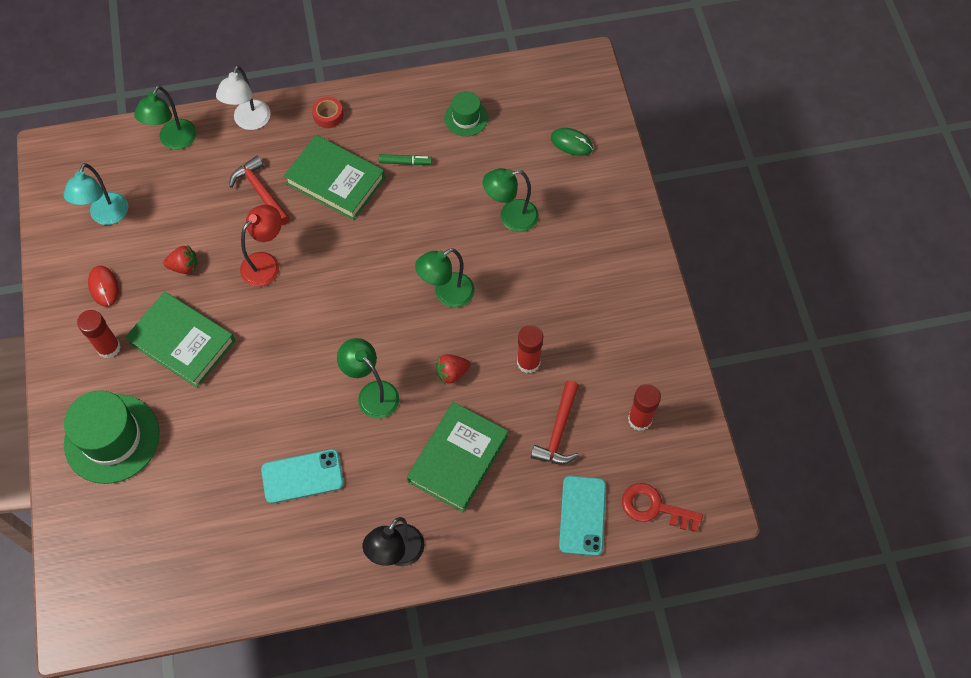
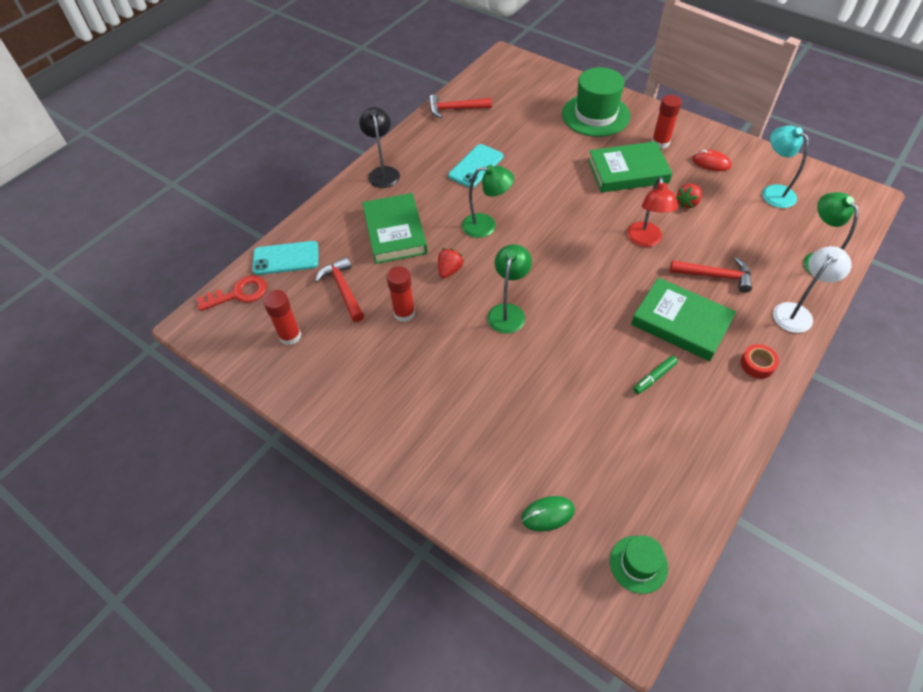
camera: 140 degrees right, 10 degrees down
(229, 586) = (455, 109): none -> red hammer
(249, 122) = (797, 312): white lamp -> white lamp turned 75 degrees clockwise
(335, 181) = (681, 323): green book -> green book turned 45 degrees clockwise
(466, 118) = (659, 457): green hat -> green hat (638, 564)
(510, 217) = (525, 402): green lamp -> none
(582, 515) = (286, 258): turquoise phone -> turquoise phone turned 60 degrees counterclockwise

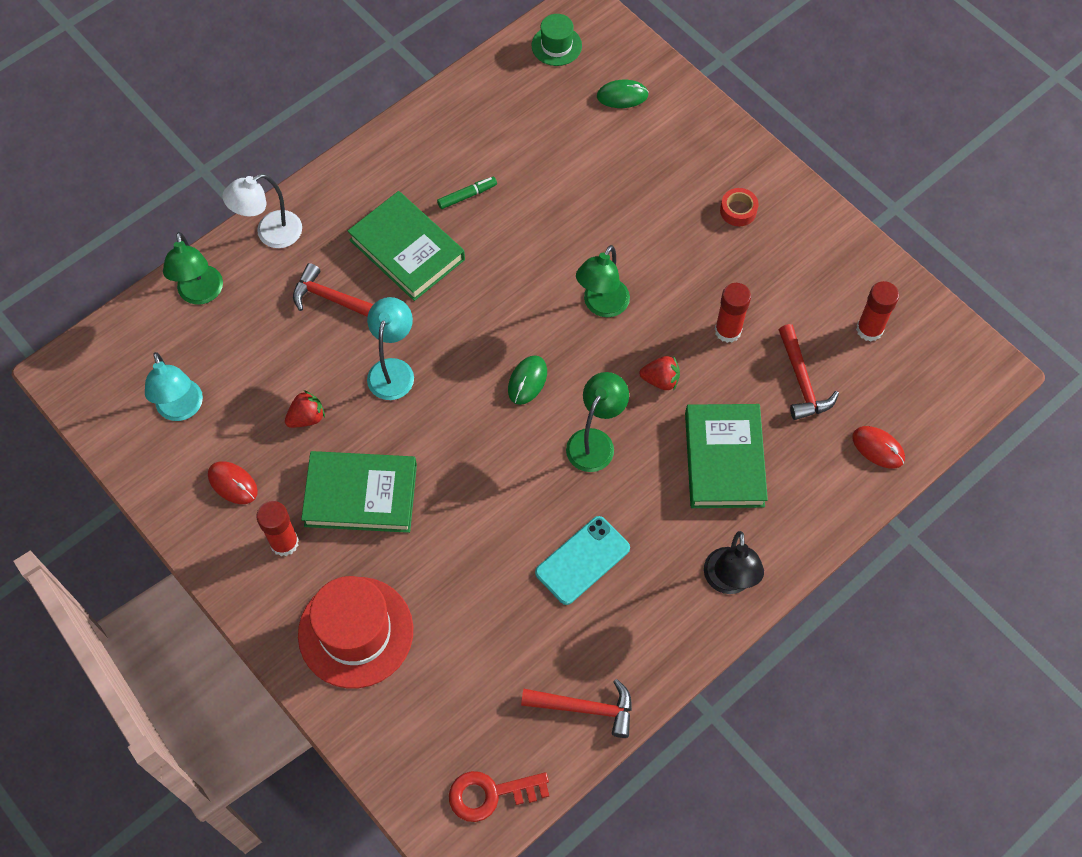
camera: 170 degrees left, 10 degrees up
(239, 294) = (938, 404): red key -> red key (490, 794)
(286, 258) = (878, 448): turquoise phone -> red mouse
(449, 270) = (660, 380): red strawberry -> red strawberry turned 120 degrees counterclockwise
(486, 226) = (595, 441): green lamp -> green lamp turned 105 degrees clockwise
(546, 251) = (527, 381): none -> green mouse
(595, 115) = (355, 632): green hat -> red hat
(645, 240) = (393, 370): red lamp -> turquoise lamp
(757, 364) = (351, 187): red tape -> red tape (738, 210)

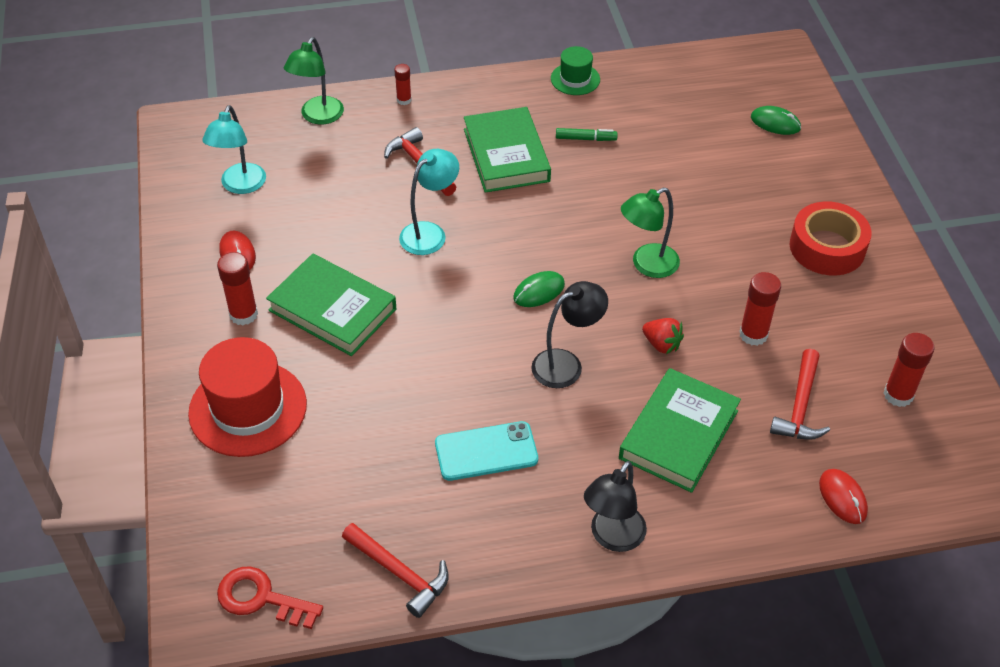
camera: 30 degrees right, 15 degrees down
(270, 234) = (404, 100): white lamp -> red glue stick
(307, 417) = (333, 235): red strawberry -> none
(556, 45) = (740, 67): green hat -> green hat (575, 79)
(595, 441) = (566, 364): green lamp -> black lamp
(738, 210) = (827, 247): red tape -> red tape, size x1.97

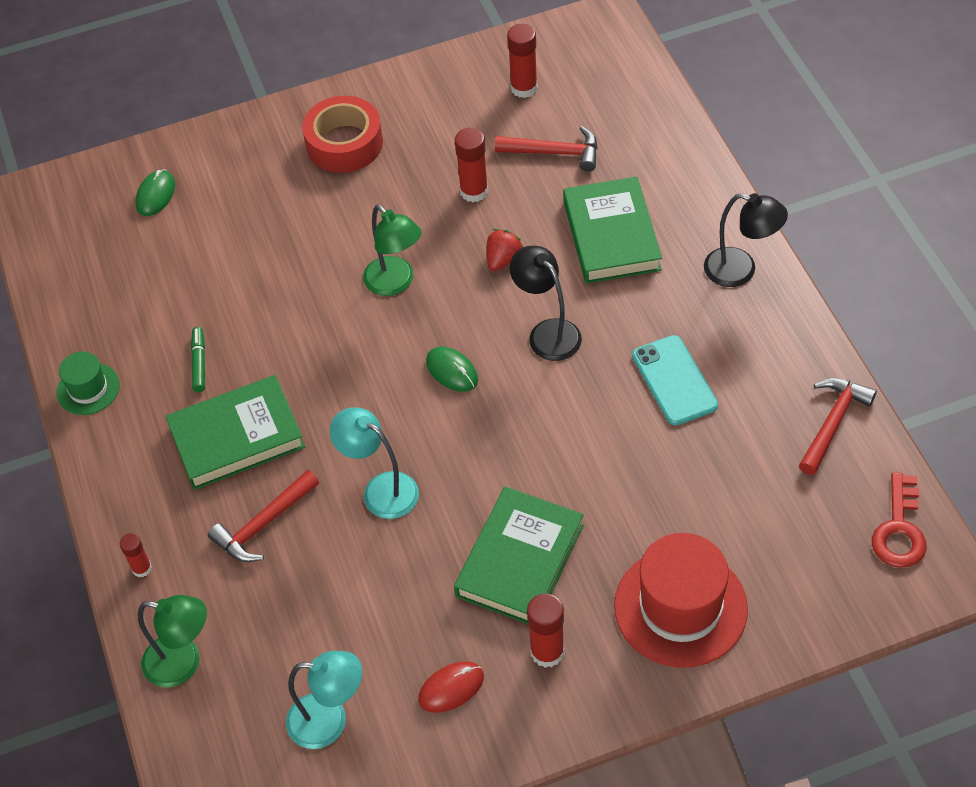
camera: 95 degrees left, 5 degrees up
(678, 434) = (611, 235): green book -> green book turned 60 degrees clockwise
(842, 497) = (648, 120): red mouse -> none

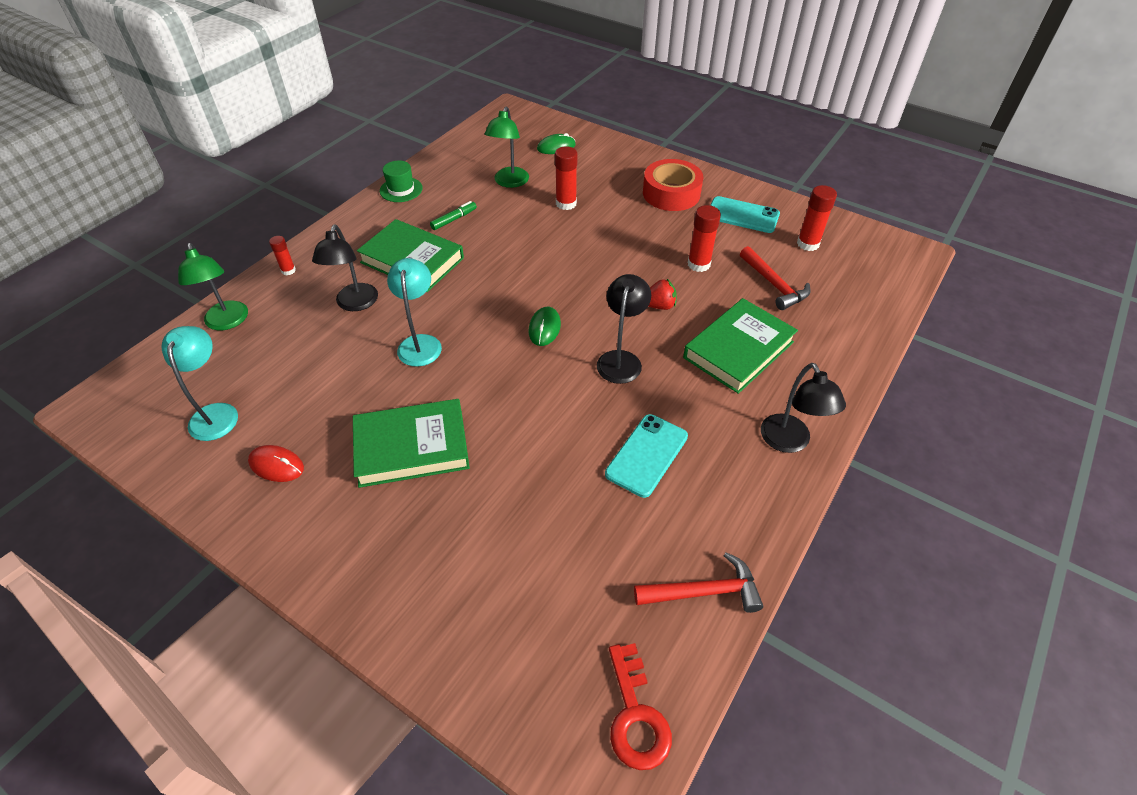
camera: 50 degrees right, 5 degrees down
(264, 524) = (355, 304): red hammer -> black lamp
(329, 721) = (216, 413): turquoise lamp -> turquoise lamp turned 150 degrees counterclockwise
(395, 283) = (589, 267): green lamp -> green lamp (509, 182)
(435, 108) = (742, 215): none -> turquoise phone
(547, 652) = (340, 507): red glue stick -> red glue stick (566, 203)
(680, 607) = (434, 576): red hat -> none
(899, 529) = (636, 715): red key -> red key turned 75 degrees counterclockwise

